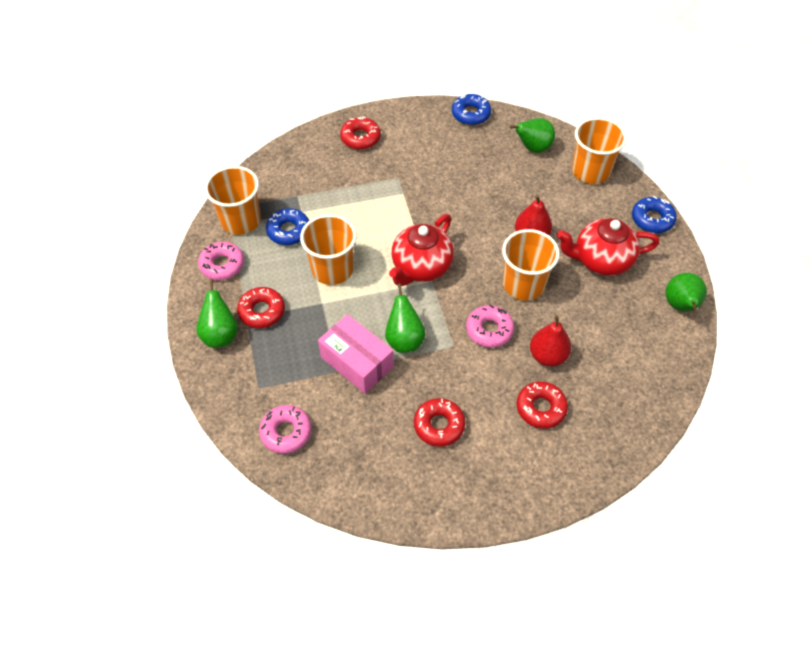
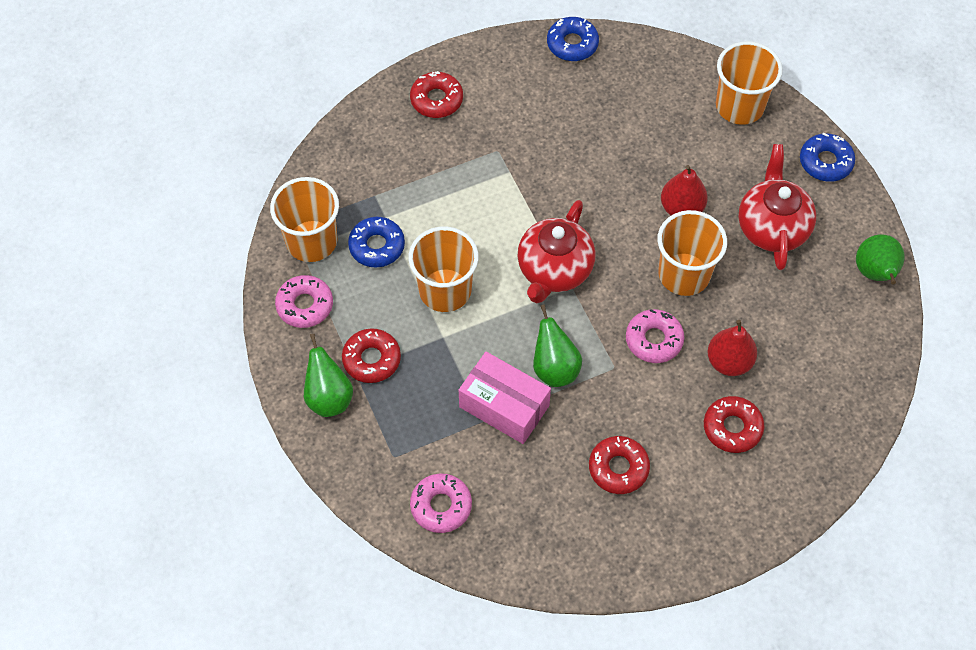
camera: 10 degrees left, 5 degrees up
(532, 148) = (661, 83): green pear -> none
(601, 260) = (772, 227): red teapot -> red teapot turned 105 degrees clockwise

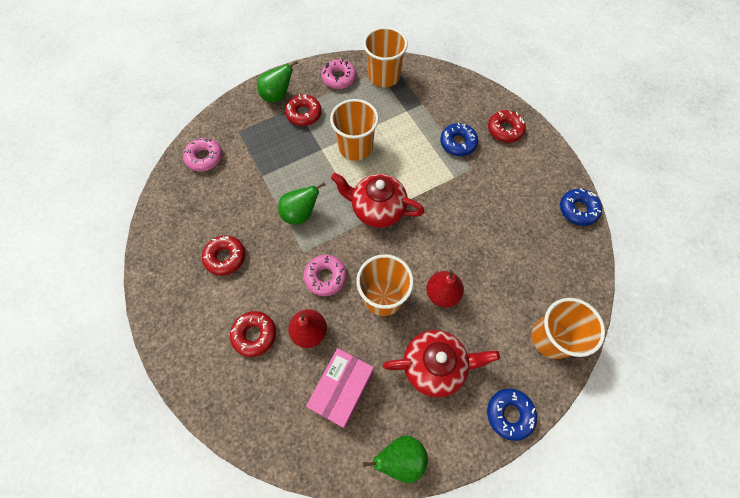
camera: 85 degrees right, 5 degrees up
(377, 246) = (384, 108): blue donut -> blue donut (458, 143)
(504, 406) = (272, 186): pink box -> pink box (342, 389)

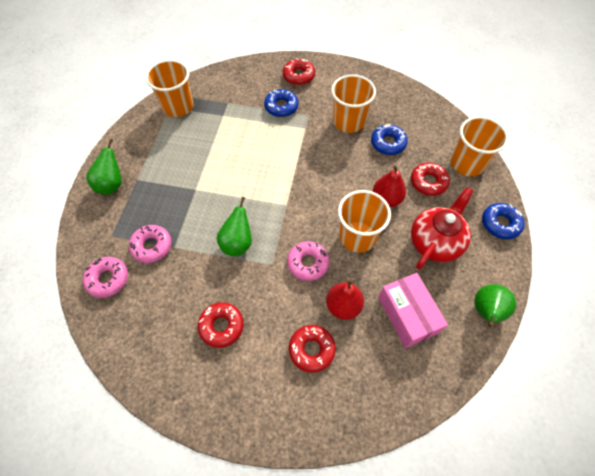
camera: 50 degrees left, 5 degrees down
(304, 114) = (150, 179): red donut -> red donut (428, 182)
(339, 78) = (145, 134): pink donut -> pink donut (152, 246)
(355, 147) = (218, 167): orange cup -> orange cup (348, 122)
(377, 209) = (284, 190): red teapot -> none
(578, 210) = (393, 85): blue donut -> blue donut (388, 143)

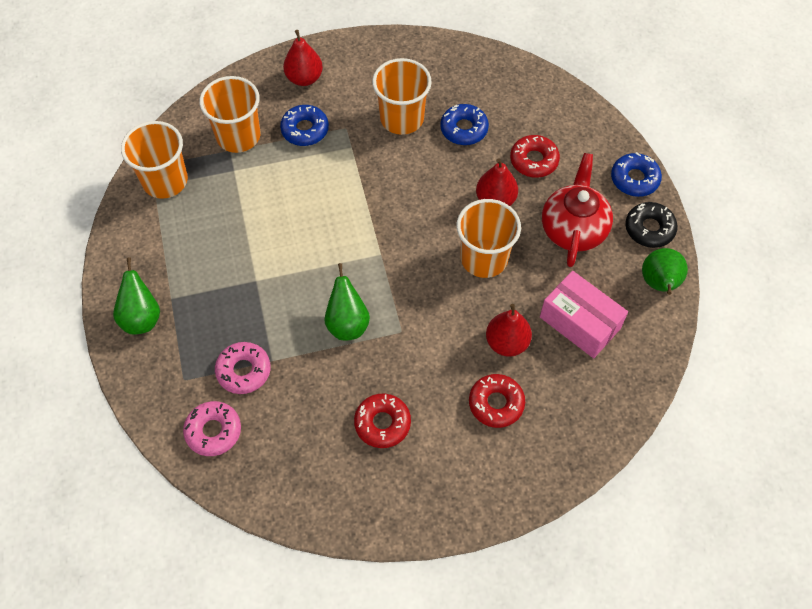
camera: 25 degrees left, 0 degrees up
(298, 76) = (304, 78): red donut -> red pear
(308, 263) = (443, 312): pink donut -> none
(467, 163) = (567, 120): orange cup -> orange cup (238, 136)
(496, 265) = (649, 229): none -> black donut

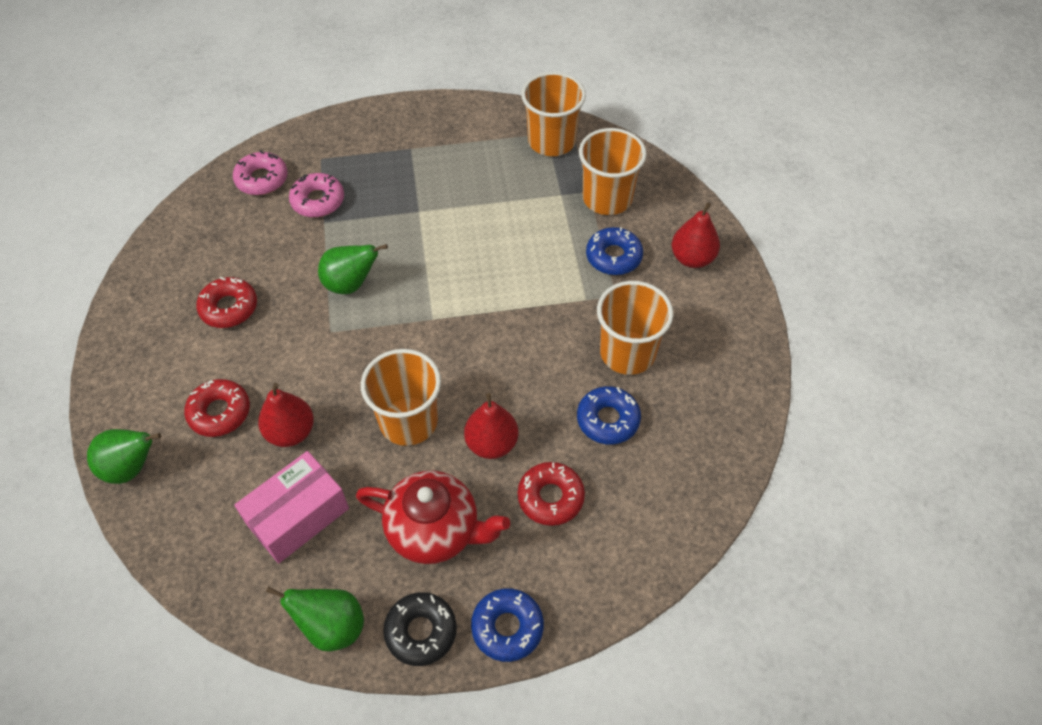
camera: 95 degrees right, 5 degrees down
(141, 318) = (393, 128): green pear -> green pear (131, 467)

